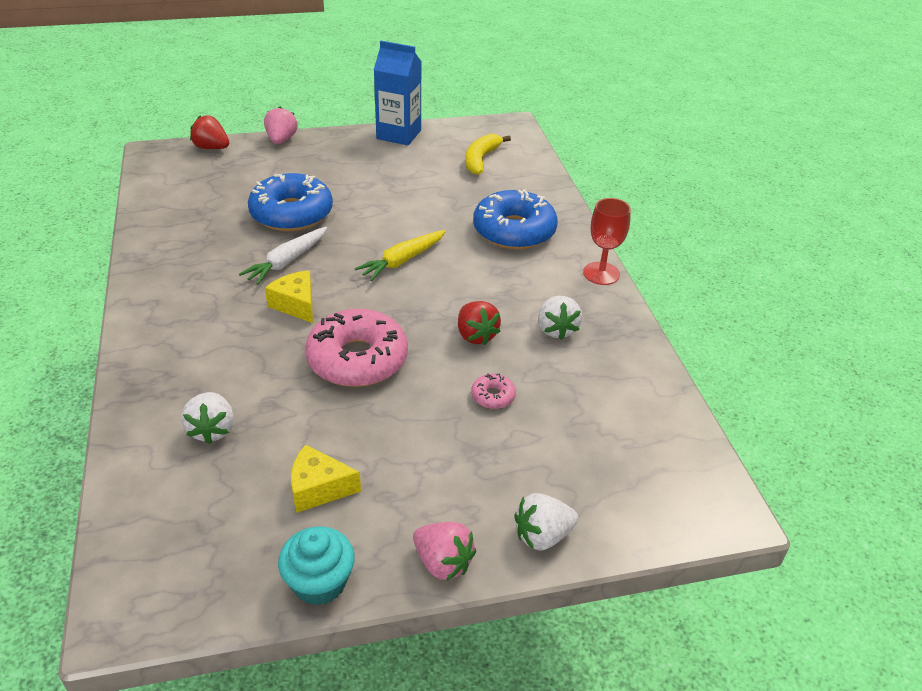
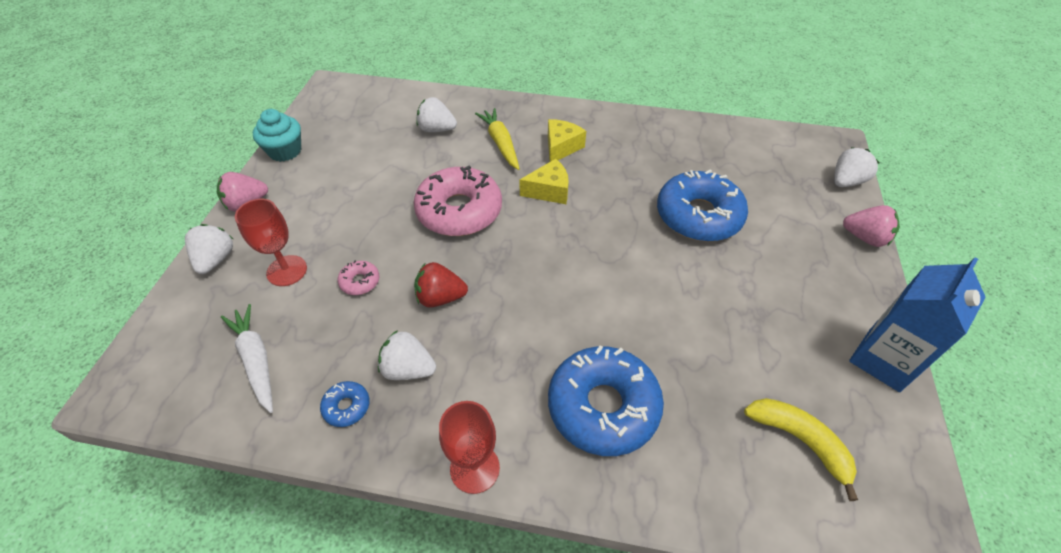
camera: 115 degrees right, 10 degrees up
(211, 148) = (846, 181): red strawberry -> white strawberry
(287, 261) = (615, 197): white carrot -> white carrot (256, 360)
(318, 488) = (350, 164): yellow cheese -> yellow cheese (561, 147)
(402, 261) = (583, 278): yellow carrot -> yellow carrot (500, 143)
(516, 460) = (287, 270): none -> red goblet
(612, 350) = (346, 407): none -> blue donut

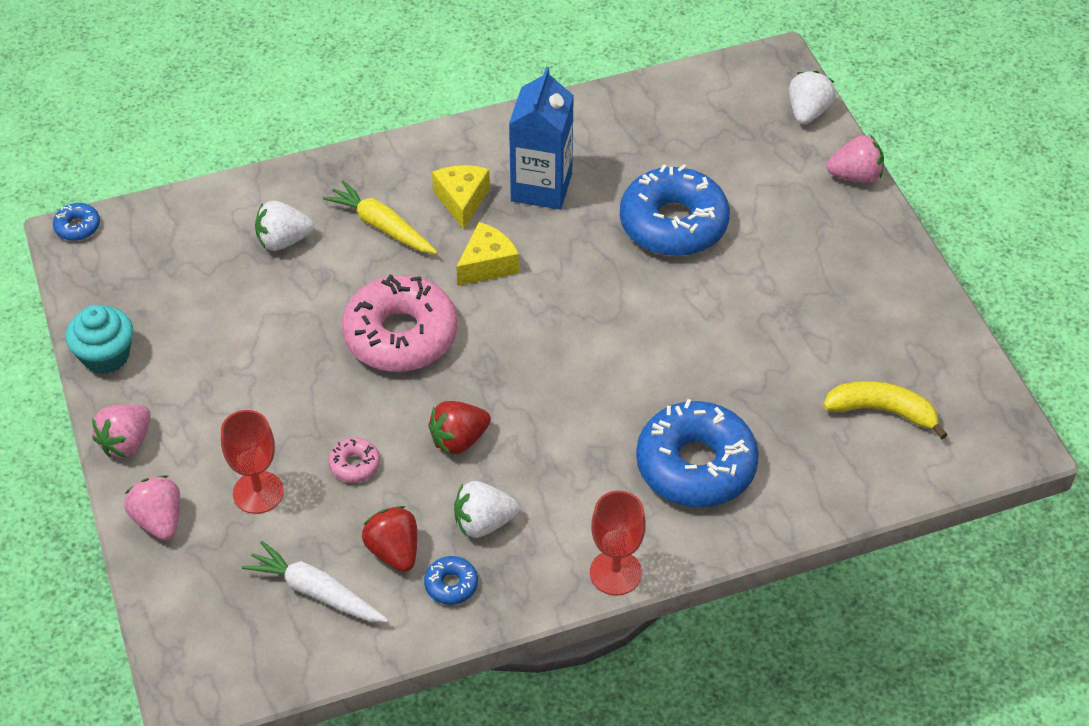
camera: 30 degrees left, 0 degrees up
(216, 260) = (159, 520): white strawberry -> pink strawberry
(331, 357) = (394, 551): none -> red strawberry
(337, 82) = (77, 227): none -> blue donut
(883, 360) = (922, 302): blue carton -> blue carton (541, 187)

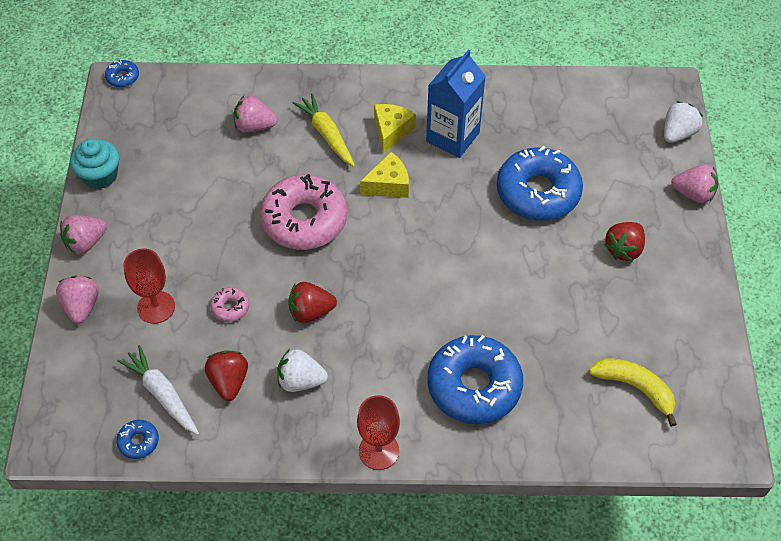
camera: 20 degrees right, 5 degrees up
(283, 241) = (254, 126): white strawberry -> pink strawberry
(451, 585) = (257, 420): blue donut -> blue donut (138, 442)
(802, 260) = (624, 249): none -> red strawberry

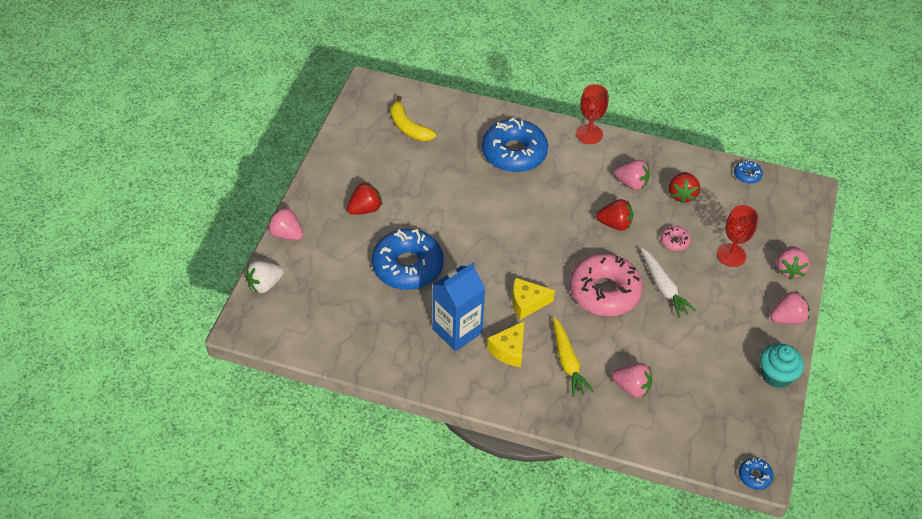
camera: 165 degrees left, 5 degrees down
(162, 394) = (729, 198): white carrot -> white carrot (663, 287)
(301, 381) = (631, 183): white strawberry -> pink strawberry

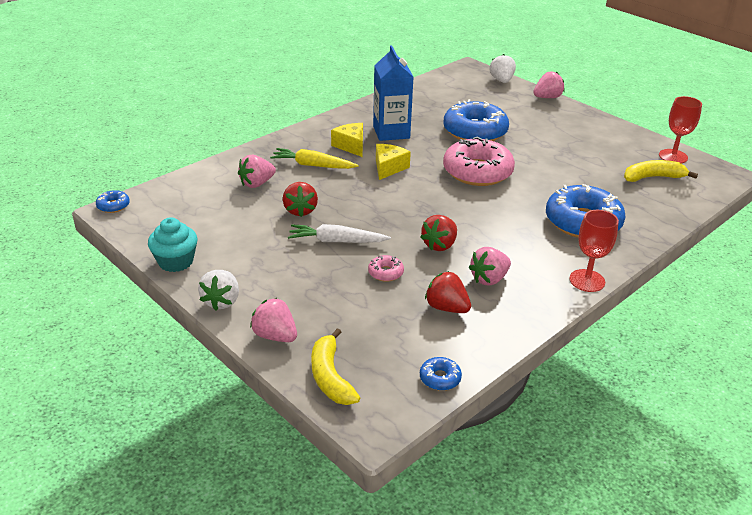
camera: 120 degrees right, 15 degrees down
(365, 209) = (554, 131): red strawberry -> red strawberry (300, 210)
(604, 292) = (363, 208): pink donut -> pink donut (477, 172)
(731, 255) = (333, 303): red goblet -> red goblet (673, 156)
(787, 318) = (222, 301): pink strawberry -> white strawberry
(794, 225) = (330, 377): none -> yellow banana

